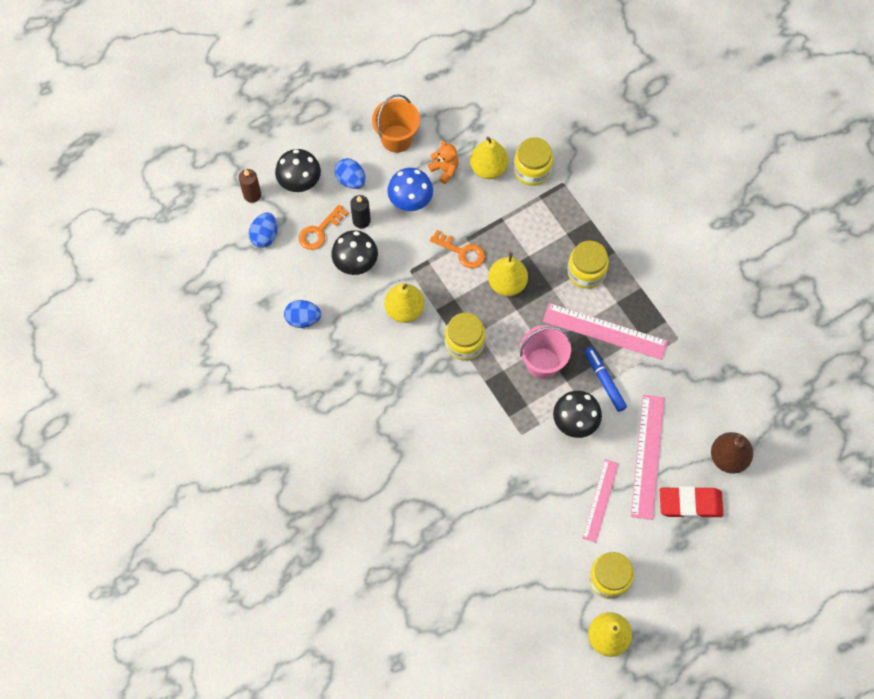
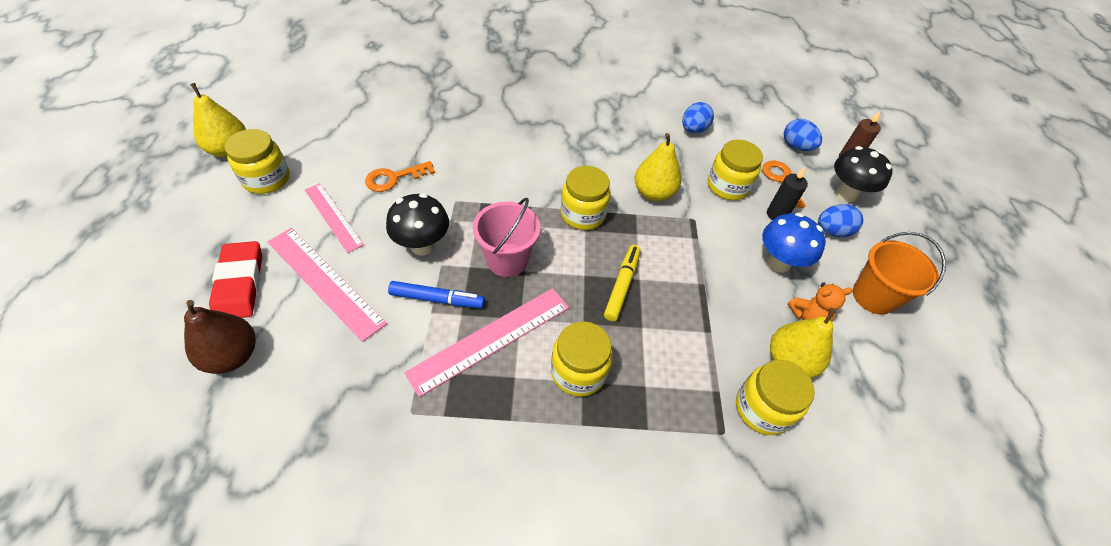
camera: 120 degrees right, 15 degrees down
(356, 264) = (727, 186): black mushroom -> yellow jar
(462, 252) = (688, 270): orange key -> orange key (394, 178)
(507, 283) = (621, 286): yellow pear -> yellow marker
(690, 503) = (240, 283): red eraser -> red eraser turned 45 degrees counterclockwise

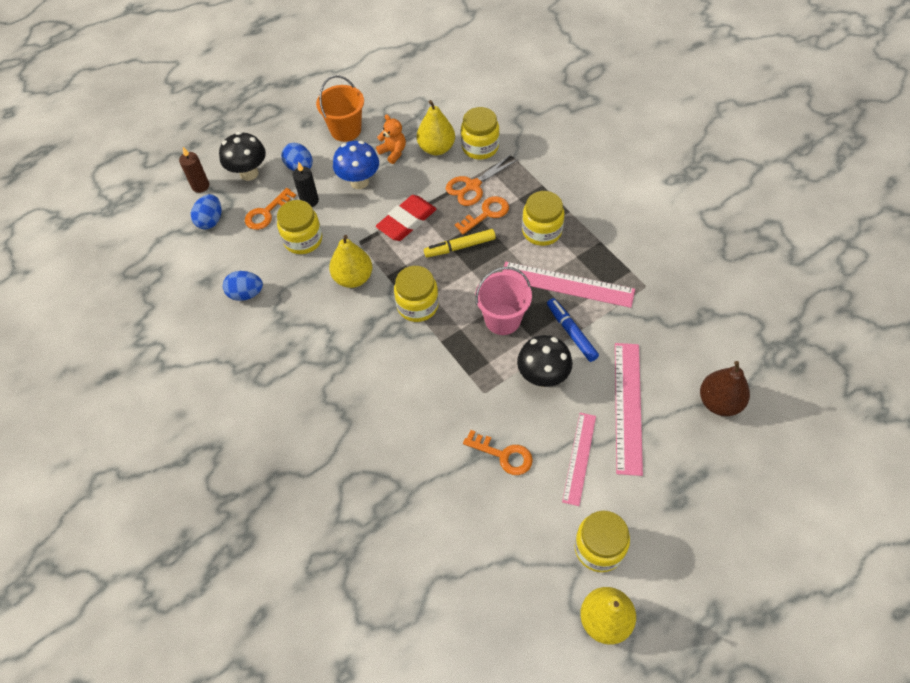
camera: 120 degrees left, 5 degrees up
(240, 283) = (683, 455): red eraser -> red eraser (406, 221)
(647, 338) = (486, 214): none -> orange key
(700, 355) = (472, 186): none -> orange scissors

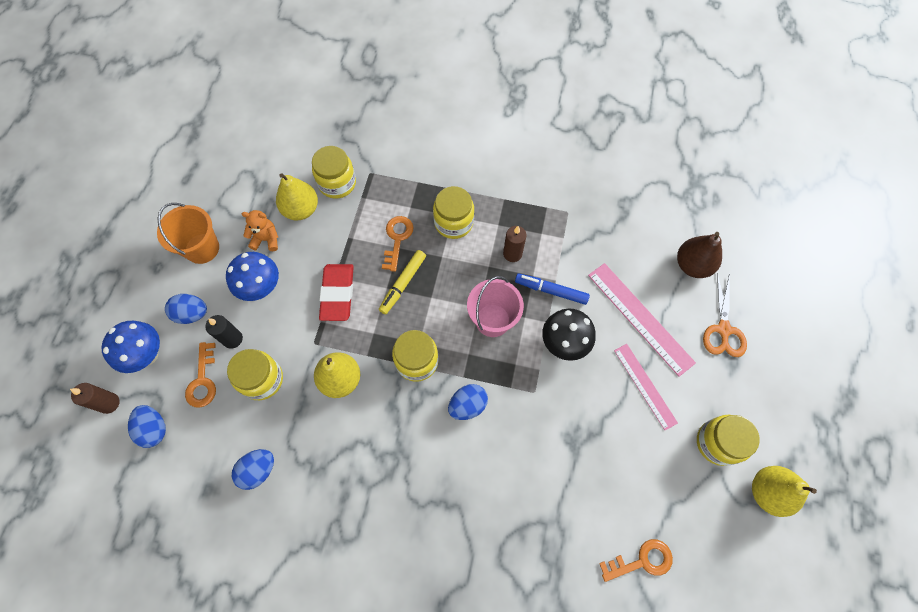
camera: 45 degrees left, 10 degrees up
(249, 173) = (147, 355): black mushroom -> blue mushroom
(424, 362) = (467, 405): none -> blue egg
(472, 186) = (363, 222): orange scissors -> orange scissors (723, 329)
(503, 455) = (594, 430): orange key -> orange key (642, 561)
(566, 284) = (512, 254): pink ruler -> brown candle

